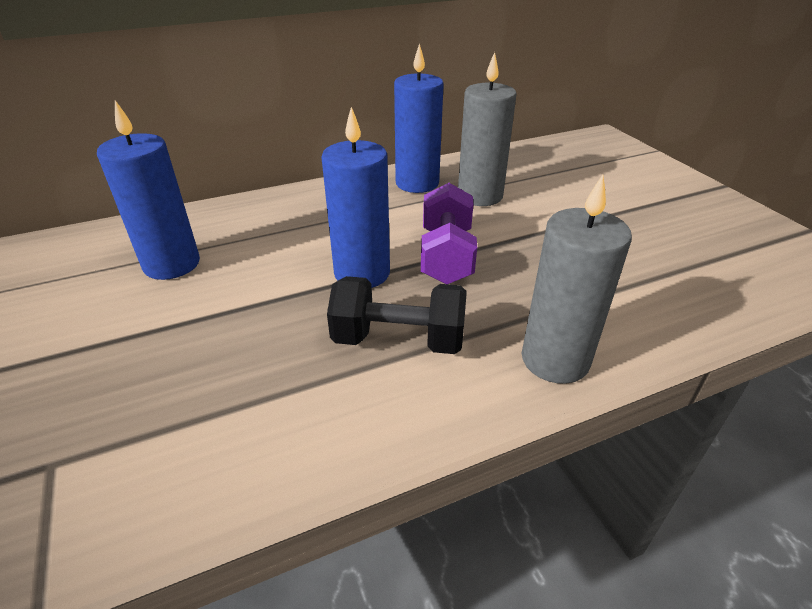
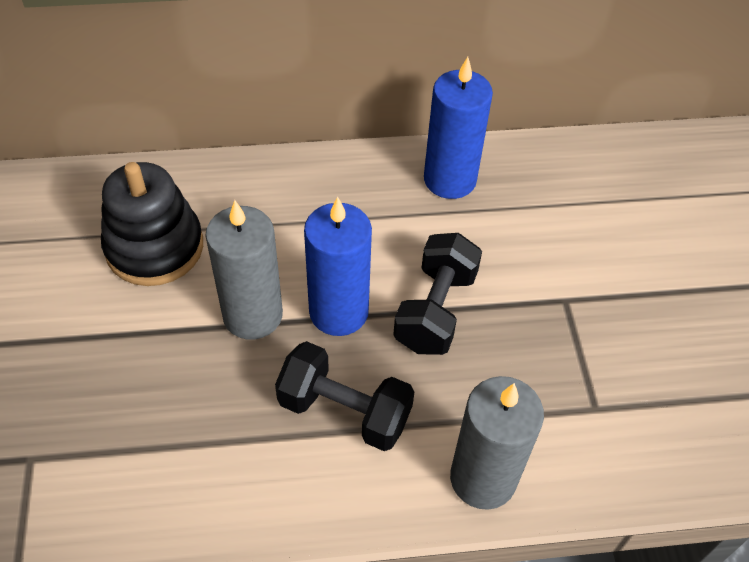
camera: 15 degrees right, 15 degrees up
(172, 264) = (154, 247): blue candle -> black stacking toy
(446, 256) = (435, 310): purple dumbbell -> black dumbbell
(480, 196) = (515, 221): grey candle -> grey candle (252, 315)

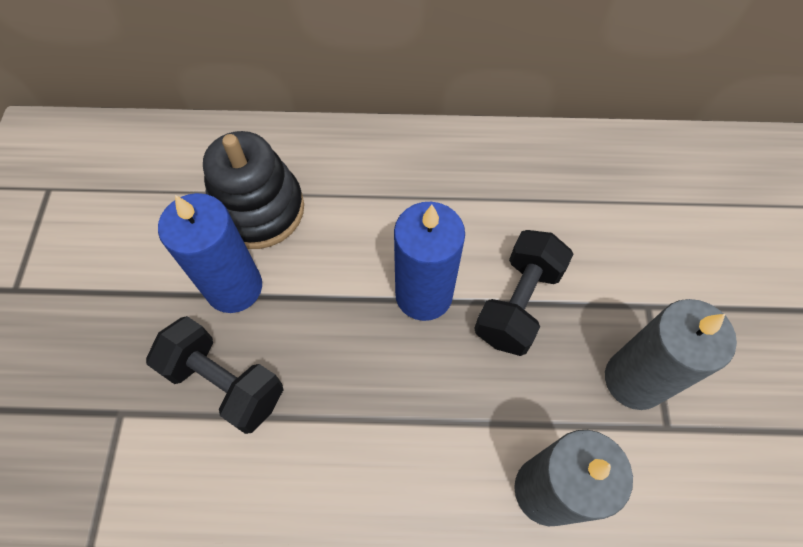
camera: 10 degrees right, 10 degrees up
(252, 315) = (342, 289): grey candle -> grey candle (634, 380)
(344, 411) = (418, 400): black dumbbell -> black dumbbell (225, 382)
(450, 179) = (546, 166): blue candle -> blue candle (234, 287)

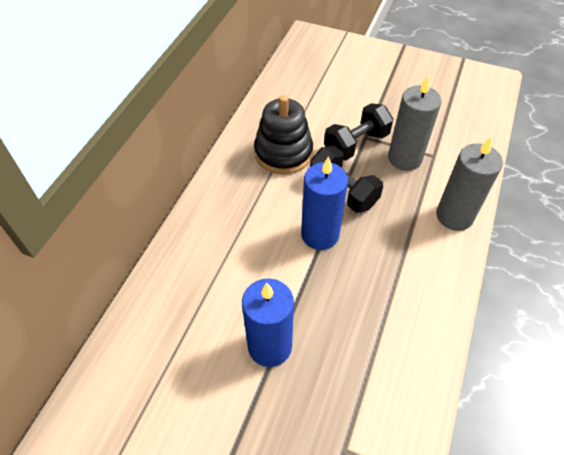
camera: 70 degrees left, 10 degrees down
(225, 382) = (342, 369): black dumbbell -> black dumbbell (356, 144)
(258, 209) = (210, 314): black stacking toy -> black stacking toy (283, 153)

